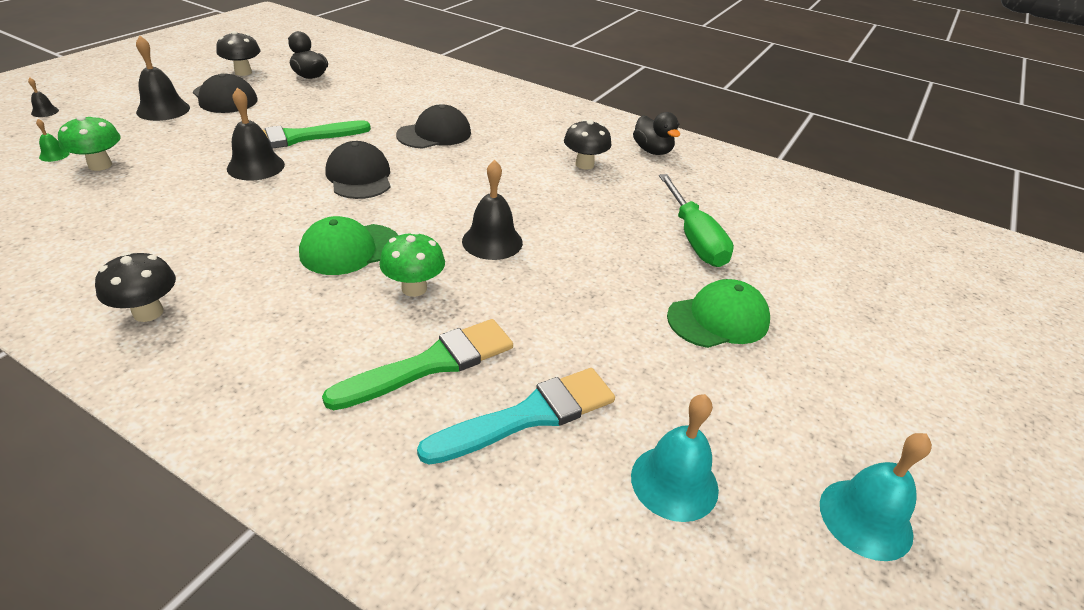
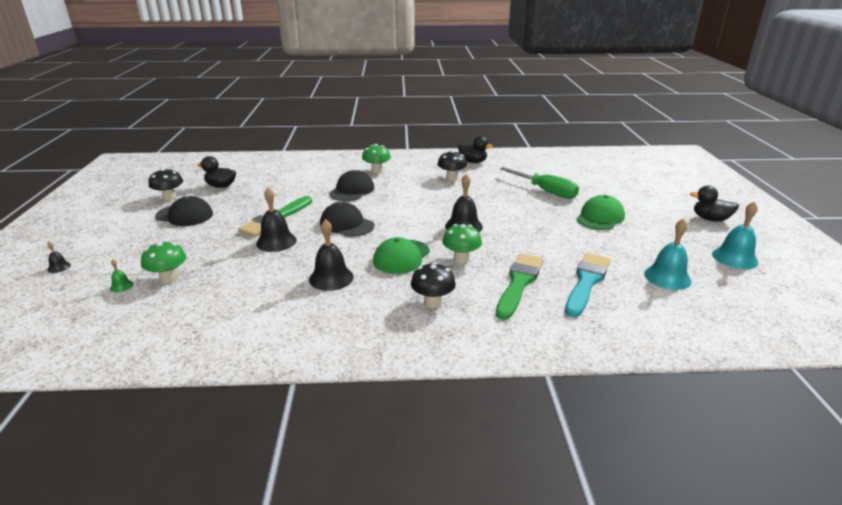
camera: 30 degrees left, 10 degrees down
(148, 312) = (345, 327): black mushroom -> black mushroom (432, 302)
(163, 110) = (152, 236): black bell -> black bell (331, 278)
(503, 119) = (377, 171): none -> green mushroom
(929, 418) = (710, 219): none -> black duck

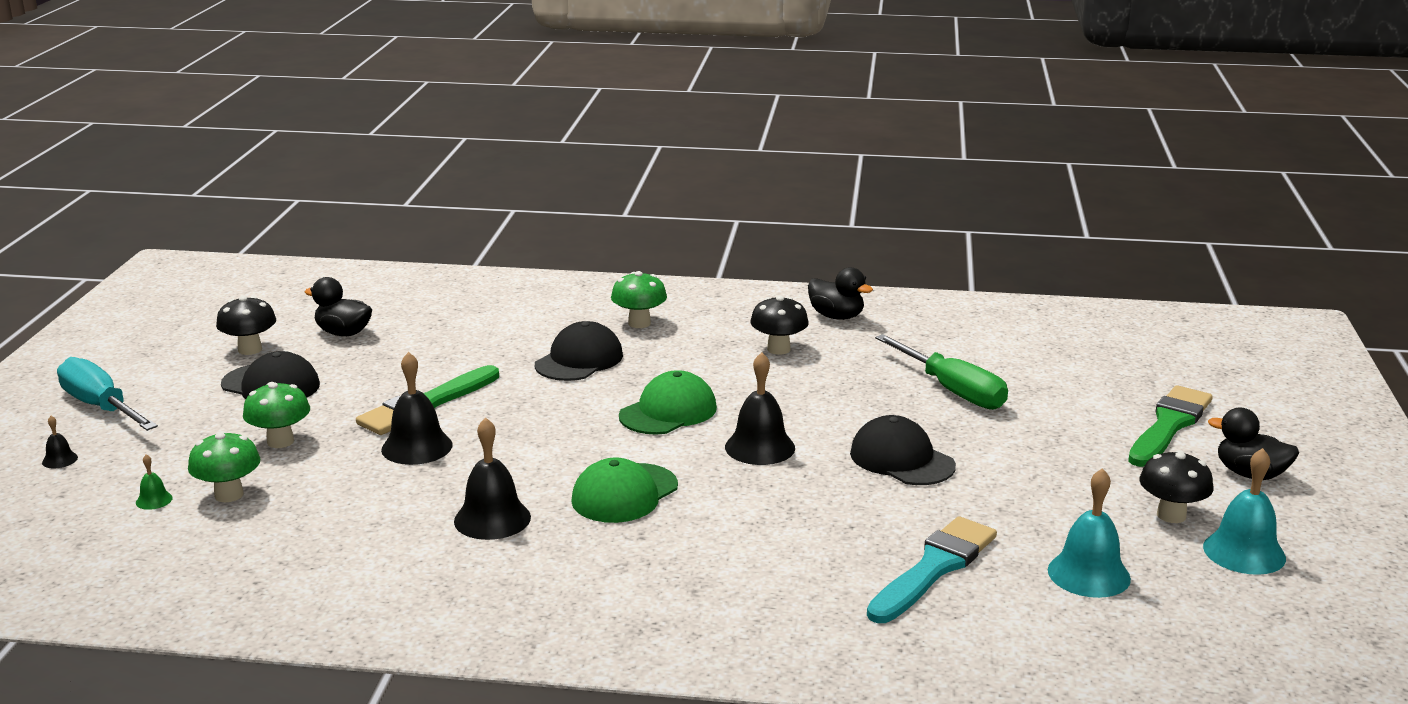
camera: 10 degrees right, 5 degrees down
(83, 235) = (101, 407): none -> turquoise screwdriver
(346, 224) = (548, 426): black cap -> black cap (901, 459)
(432, 302) = (648, 576): black mushroom -> black mushroom (1171, 515)
(461, 259) = (728, 507): green mushroom -> green mushroom (280, 441)
(519, 283) = (811, 558): green brush -> green brush (1169, 425)
(600, 217) = (1030, 452): green cap -> green cap (668, 412)

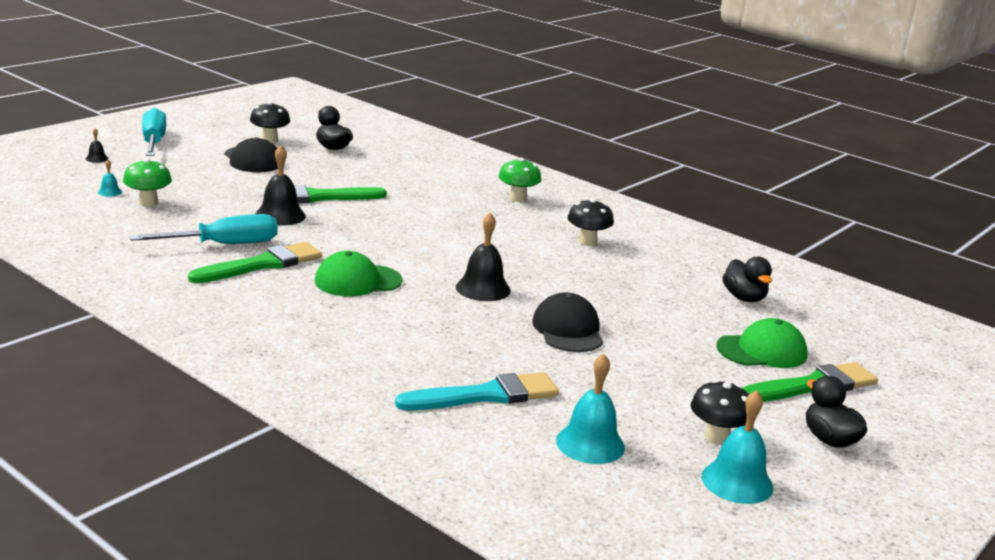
camera: 30 degrees right, 0 degrees up
(154, 500) = (109, 192): green bell -> turquoise bell
(280, 441) = (214, 188): green mushroom -> none
(410, 512) = (224, 245): none -> turquoise screwdriver
(492, 519) = (262, 264): black bell -> green brush
(579, 360) = (446, 205): black cap -> none
(668, 412) = (456, 250): green cap -> green cap (762, 351)
(836, 316) = (661, 237): black duck -> black duck (744, 298)
(952, 391) = (674, 306): green screwdriver -> none

